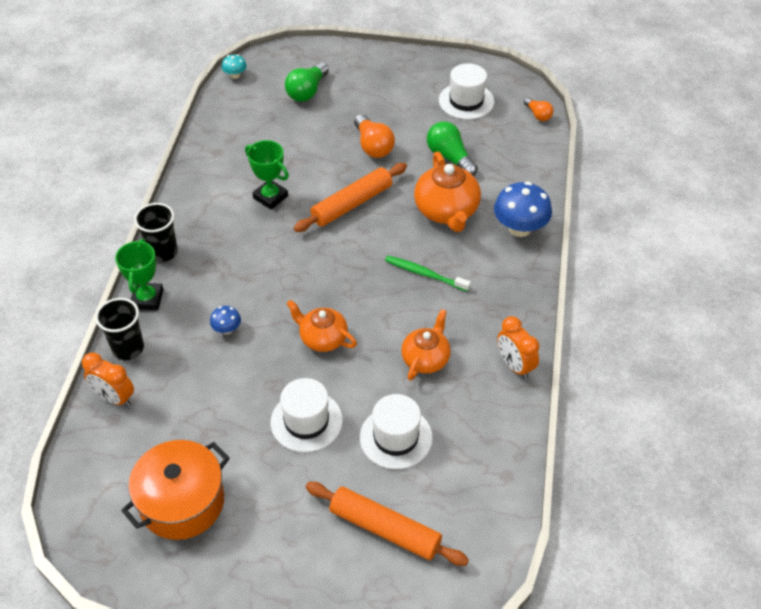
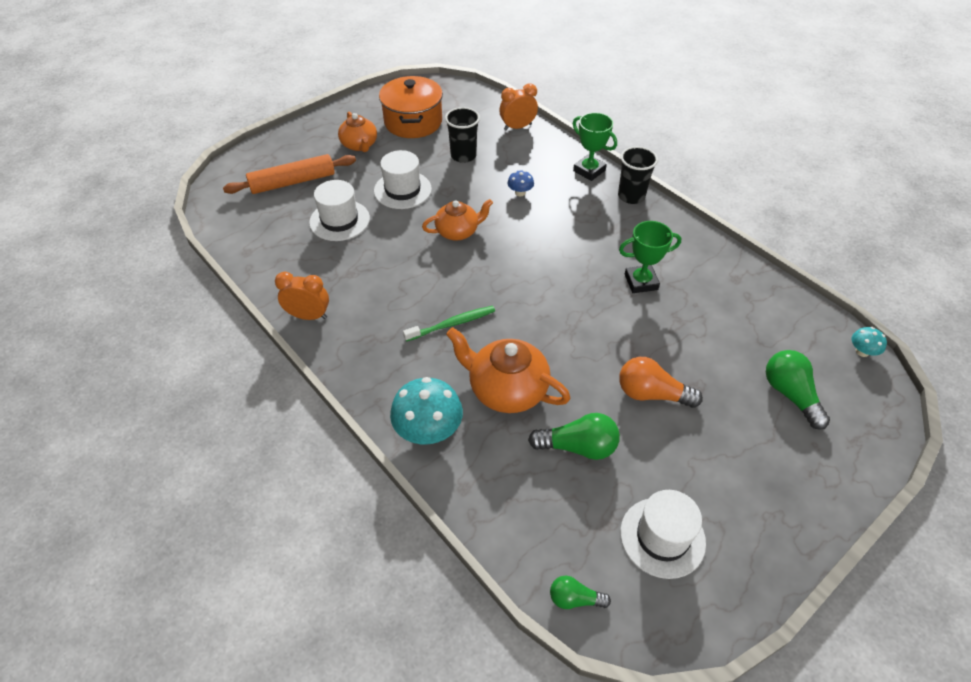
camera: 130 degrees right, 0 degrees up
(128, 348) = (552, 146): black cup -> black cup (463, 155)
(352, 204) = (582, 328): orange rolling pin -> none
(425, 359) = (376, 272): orange teapot -> orange teapot (359, 145)
(520, 228) = (428, 430): blue mushroom -> turquoise mushroom
(538, 115) = (574, 599): orange light bulb -> green light bulb

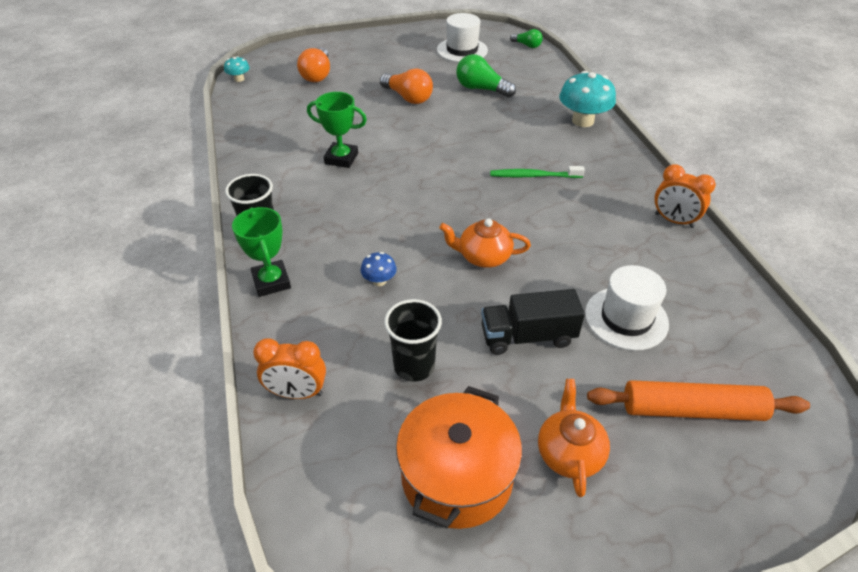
camera: 155 degrees left, 5 degrees down
(402, 190) = (528, 336): white hat -> black truck
(506, 389) = (512, 125): orange teapot -> none
(790, 394) = (317, 75): green light bulb -> orange light bulb

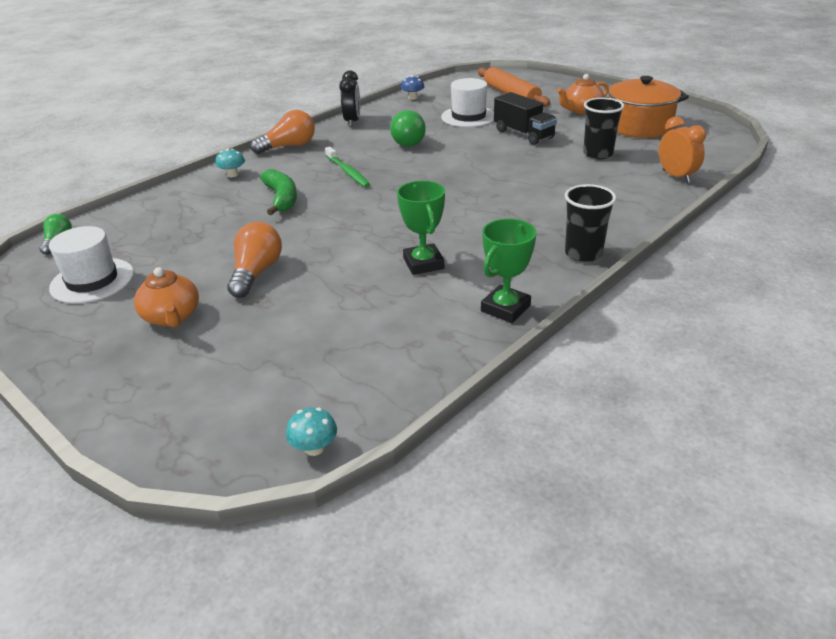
camera: 120 degrees left, 10 degrees down
(271, 282) = (619, 224): green trophy -> green trophy (505, 308)
(317, 75) = (243, 370): orange light bulb -> orange light bulb (289, 146)
(379, 281) = (551, 187): blue mushroom -> blue mushroom (413, 98)
(481, 89) = (200, 236): green light bulb -> green light bulb (408, 140)
(483, 257) = (473, 163): orange teapot -> orange teapot (172, 317)
(511, 131) = (281, 199): none -> green banana
(582, 121) = (232, 174): turquoise mushroom -> turquoise mushroom, size x0.50
(674, 221) = (352, 122): orange clock -> black clock

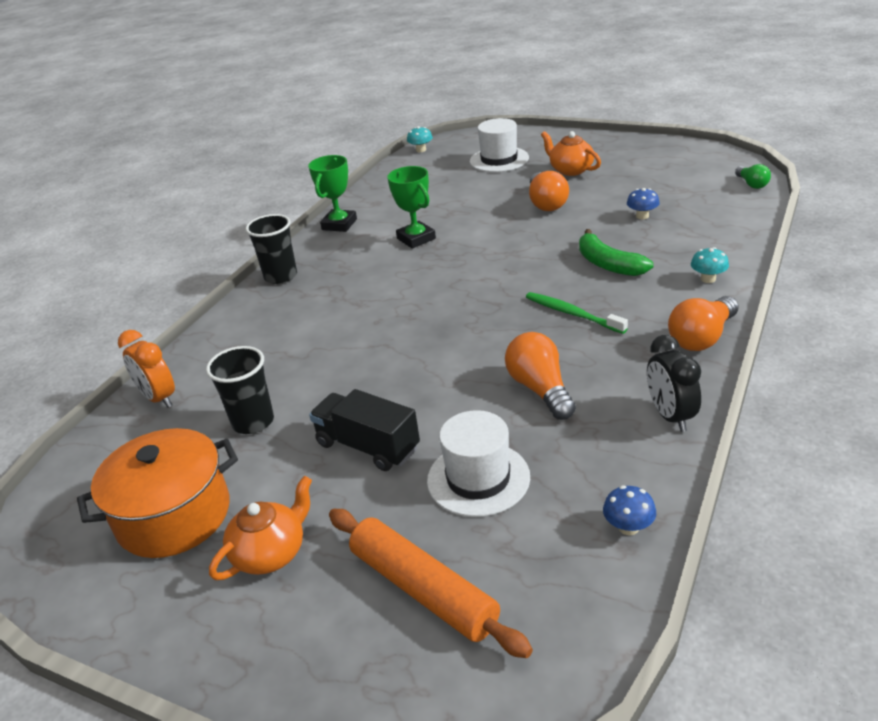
camera: 165 degrees right, 0 degrees up
(92, 280) = (666, 172): white hat -> white hat (499, 159)
(196, 234) = (642, 216): none -> blue mushroom
(408, 140) = (540, 389): green light bulb -> orange light bulb

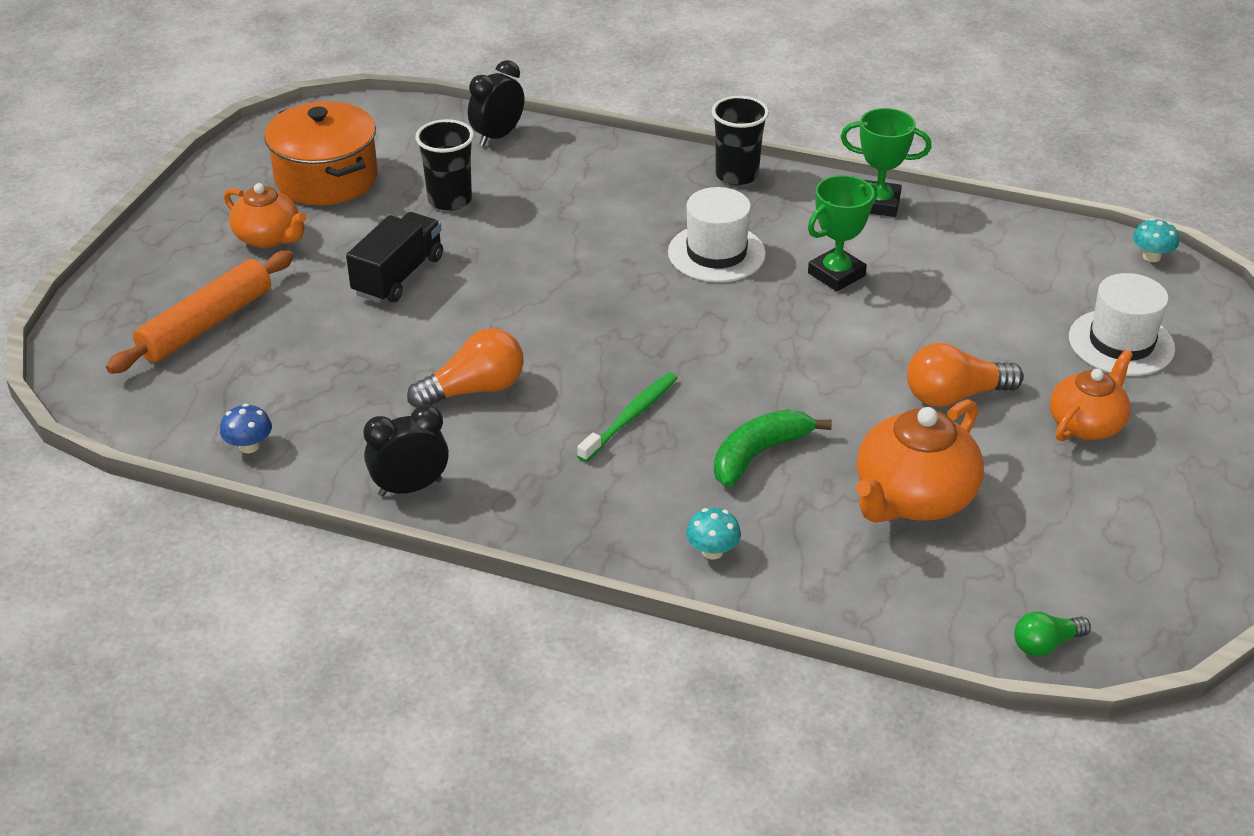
camera: 80 degrees right, 5 degrees up
(158, 398) = (497, 136): orange clock -> black clock
(478, 478) = (337, 349): white hat -> white hat (716, 253)
(642, 216) = (913, 498): blue mushroom -> orange teapot
(702, 338) = (563, 529): orange light bulb -> none

